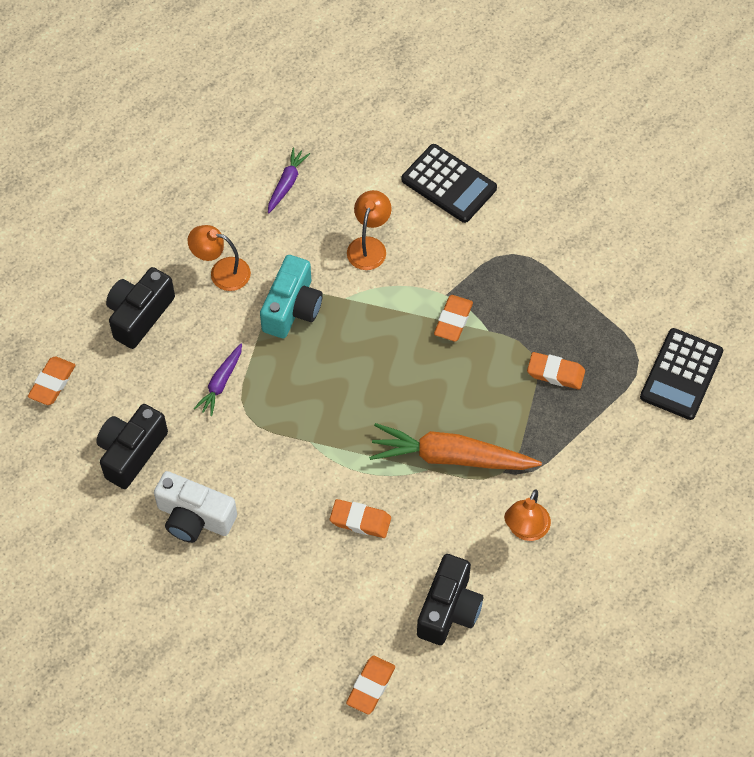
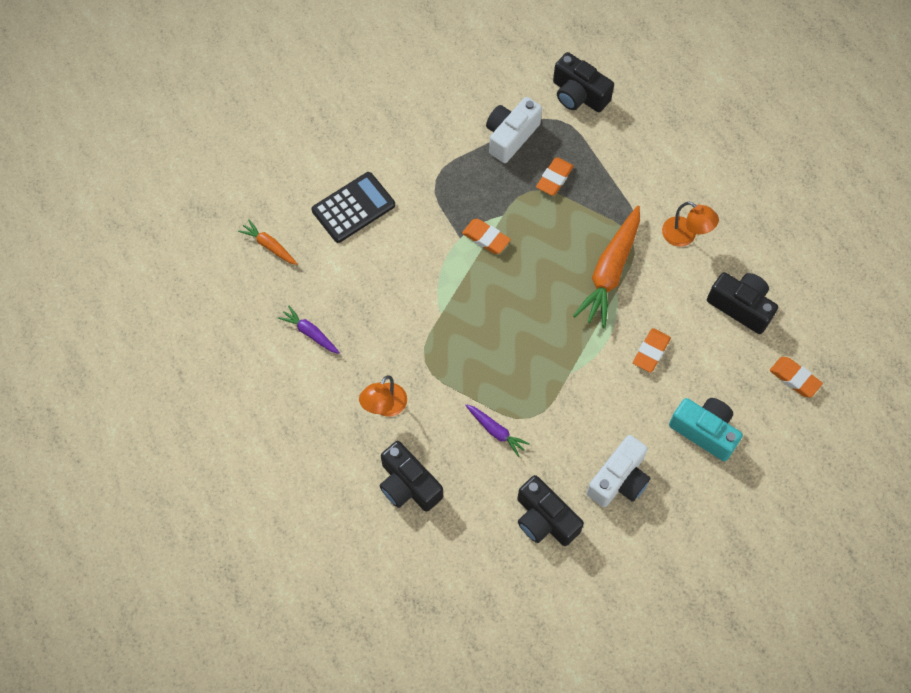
camera: 75 degrees left, 5 degrees up
(52, 383) = (457, 574): orange eraser -> none
(292, 308) = (438, 357): turquoise camera -> turquoise camera (704, 431)
(369, 246) = (395, 283): orange lamp -> none
(377, 120) = (269, 246): none -> orange carrot
(596, 315) = (510, 136): none -> white camera
(681, 374) = (578, 95): black calculator -> black camera

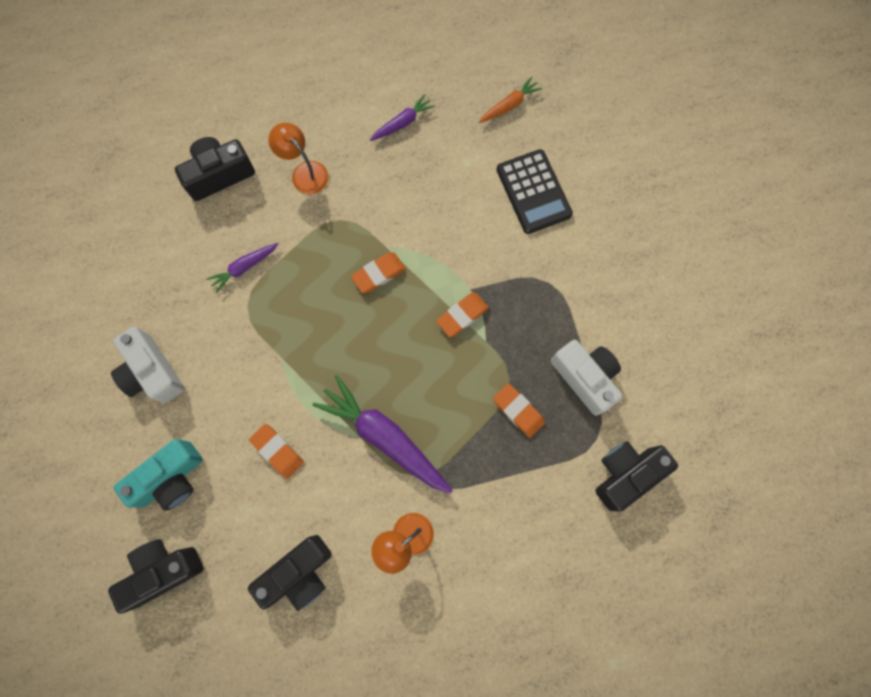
camera: 105 degrees right, 10 degrees up
(544, 519) = (140, 288): black camera -> black camera (163, 570)
(610, 271) = (385, 437): orange carrot -> purple carrot
(794, 378) = (194, 604): orange eraser -> orange eraser (378, 274)

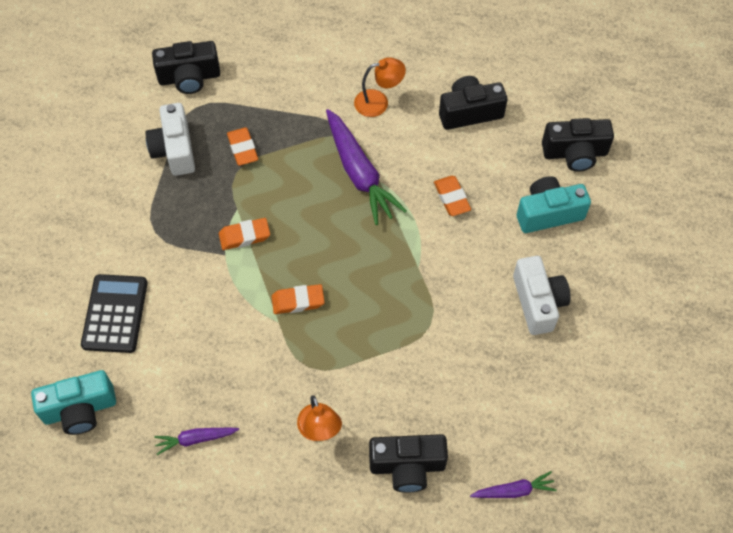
camera: 155 degrees left, 15 degrees down
(244, 267) = (419, 360): purple carrot -> purple carrot (513, 490)
(509, 105) = (80, 410): orange carrot -> turquoise camera

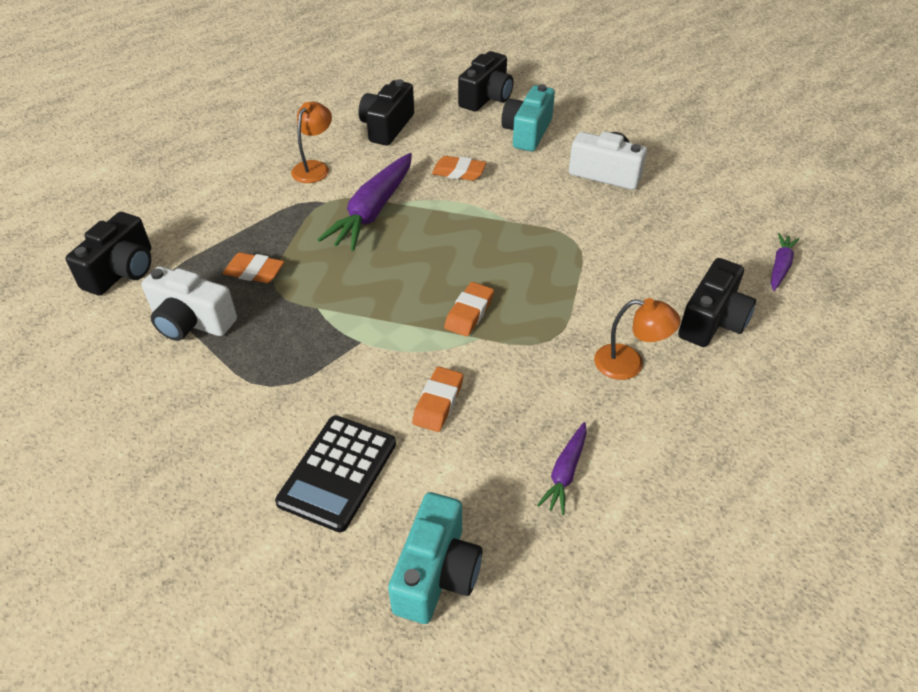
camera: 55 degrees left, 15 degrees down
(115, 314) = (338, 473): black calculator -> black calculator turned 105 degrees counterclockwise
(244, 236) = (355, 317): orange eraser -> orange eraser (438, 402)
(359, 173) = (373, 211): purple carrot -> purple carrot turned 105 degrees clockwise

